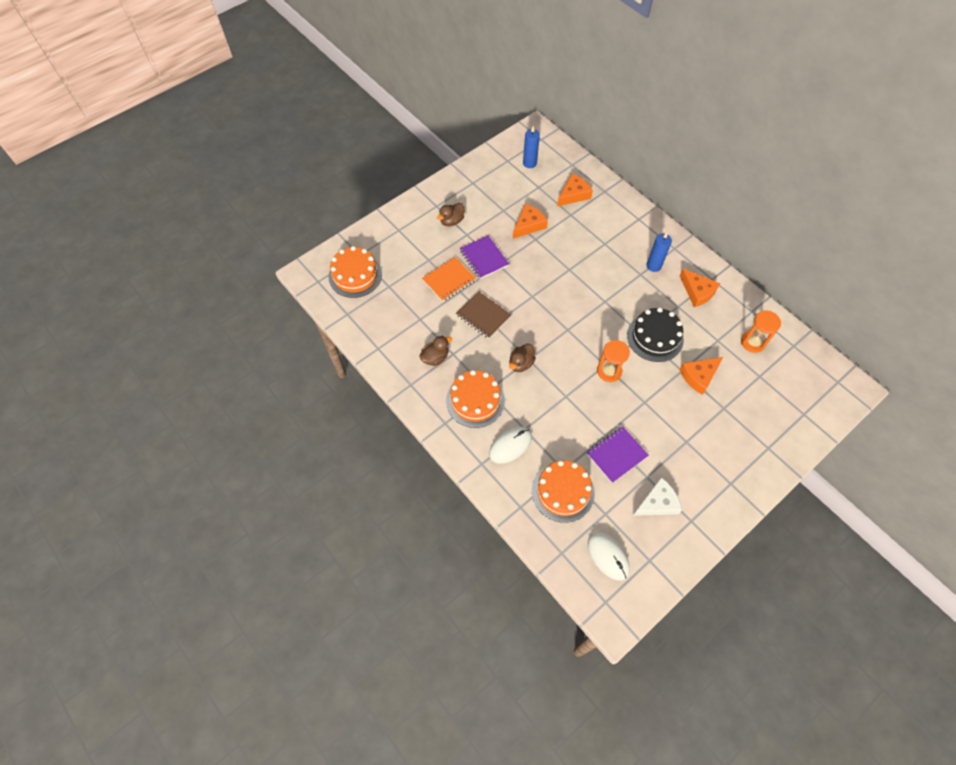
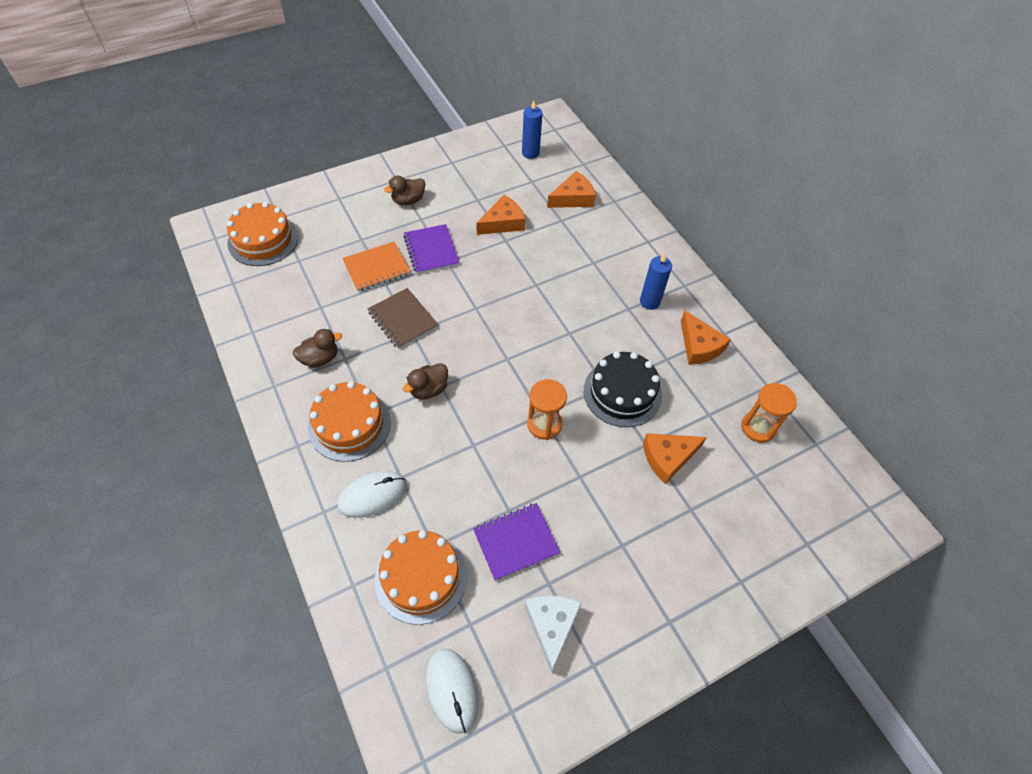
camera: 10 degrees right, 5 degrees down
(657, 503) = (551, 626): white cheese -> white cheese turned 75 degrees counterclockwise

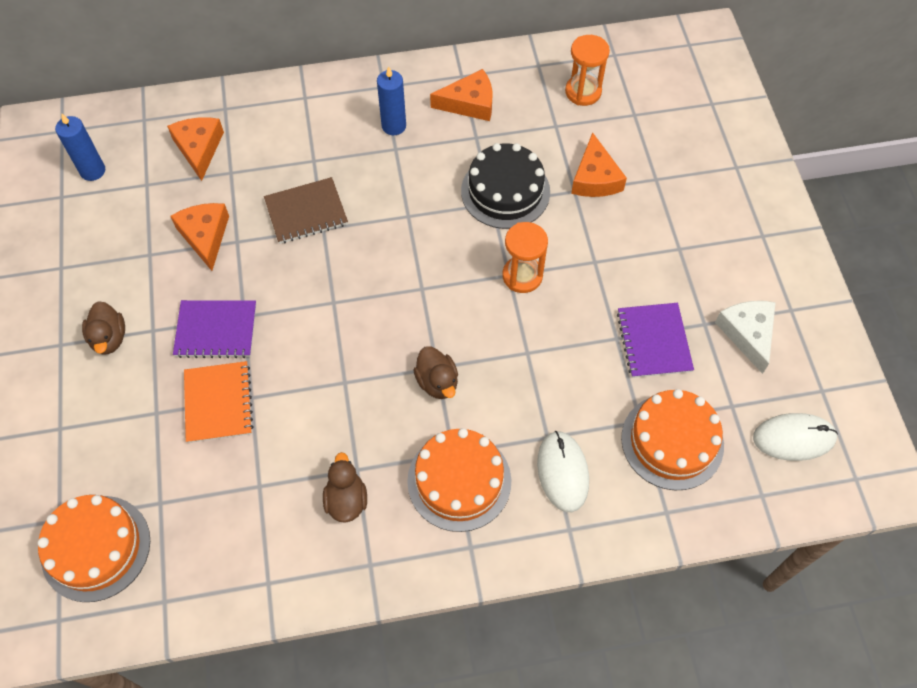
camera: 70 degrees left, 5 degrees up
(403, 319) = (320, 388): brown notebook -> brown notebook (306, 212)
(551, 626) = (747, 334): white cheese -> white cheese turned 60 degrees clockwise

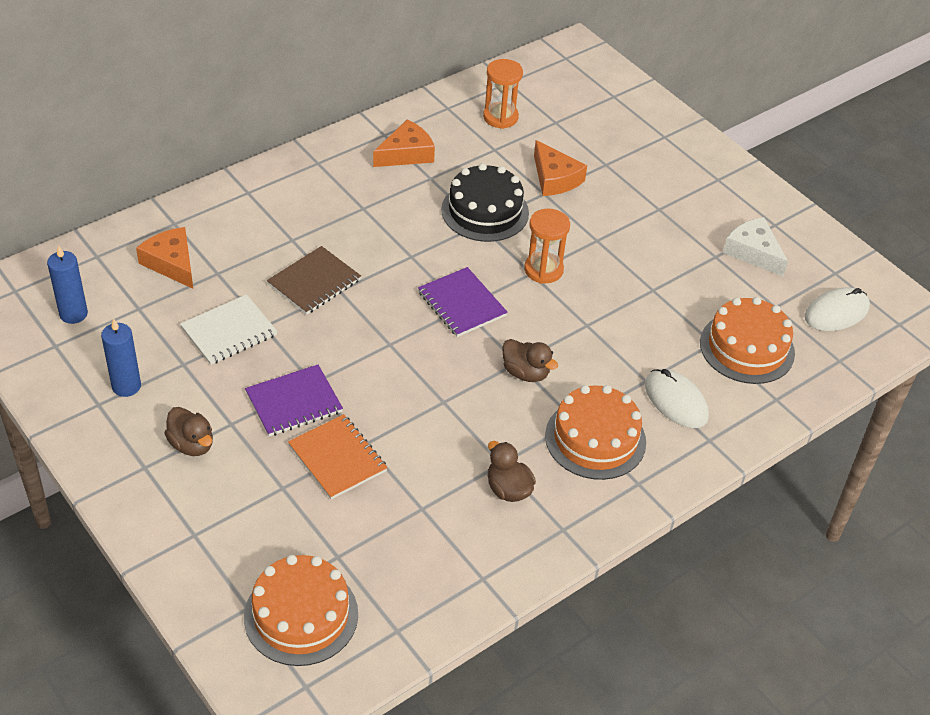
camera: 30 degrees left, 15 degrees down
(205, 236) = (229, 331): orange cheese -> white notebook
(394, 126) = (349, 191): blue candle -> blue candle (126, 386)
(654, 341) = (684, 282): purple notebook -> purple notebook (462, 304)

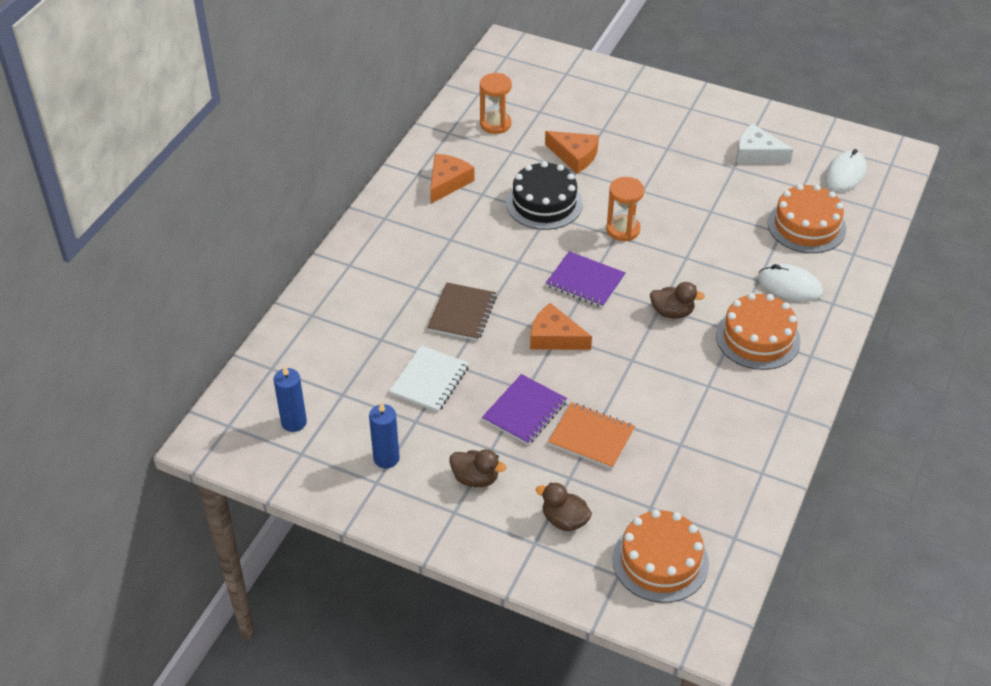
camera: 25 degrees left, 0 degrees up
(171, 263) = (337, 347): orange cheese -> orange cheese (554, 337)
(508, 489) = (728, 402): brown duck -> brown duck (564, 520)

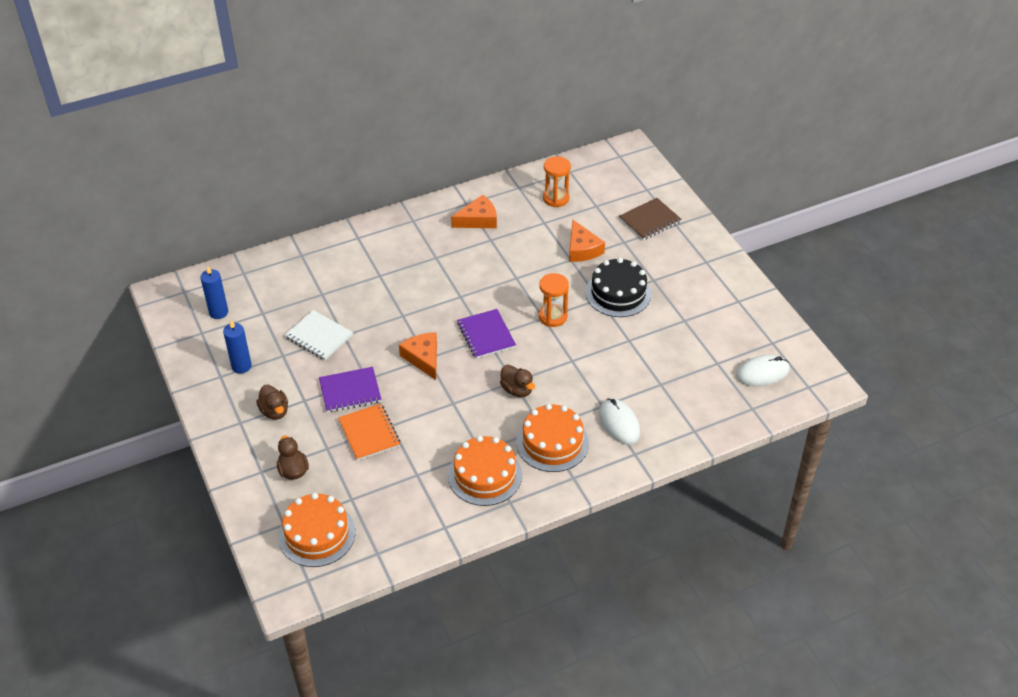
camera: 40 degrees right, 0 degrees up
(429, 380) = (319, 336): white notebook -> white notebook turned 60 degrees clockwise
(462, 313) = (386, 308): brown notebook -> brown notebook (649, 220)
(544, 203) = (523, 269): black cake -> black cake (618, 293)
(757, 153) = (714, 320): white cheese -> none
(806, 226) = (685, 391): orange cake -> orange cake (485, 475)

